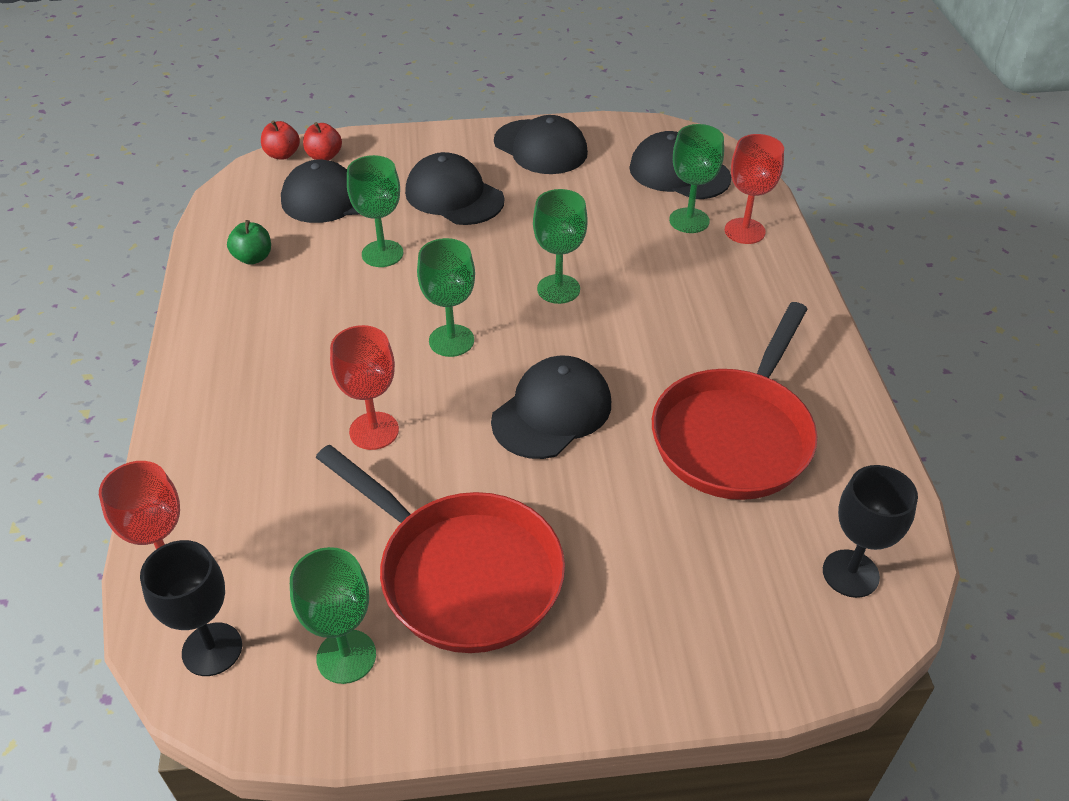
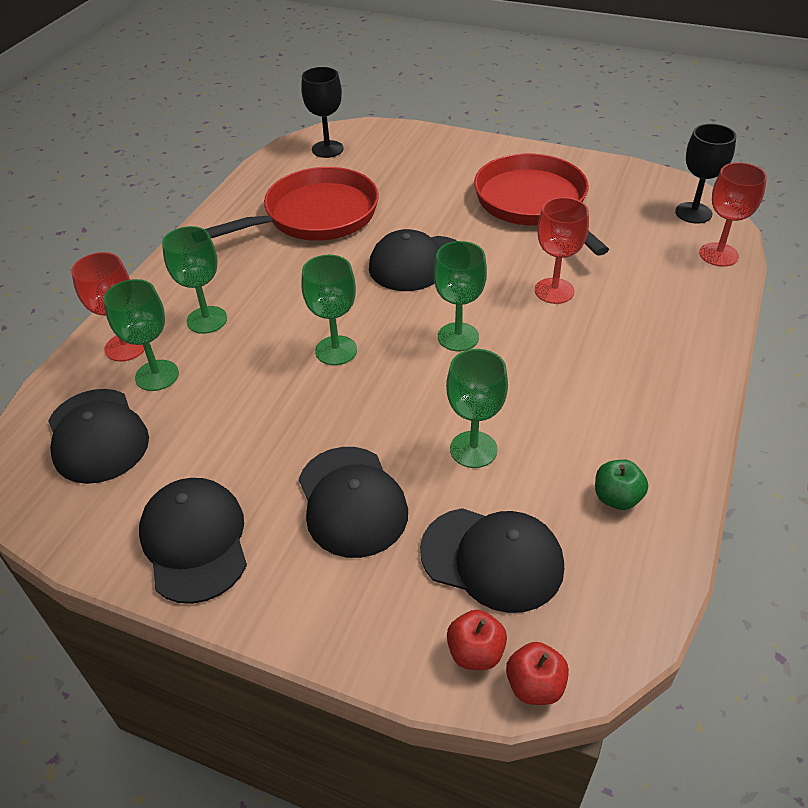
camera: 150 degrees left, 0 degrees up
(346, 656) = (616, 191): green goblet -> green goblet (207, 320)

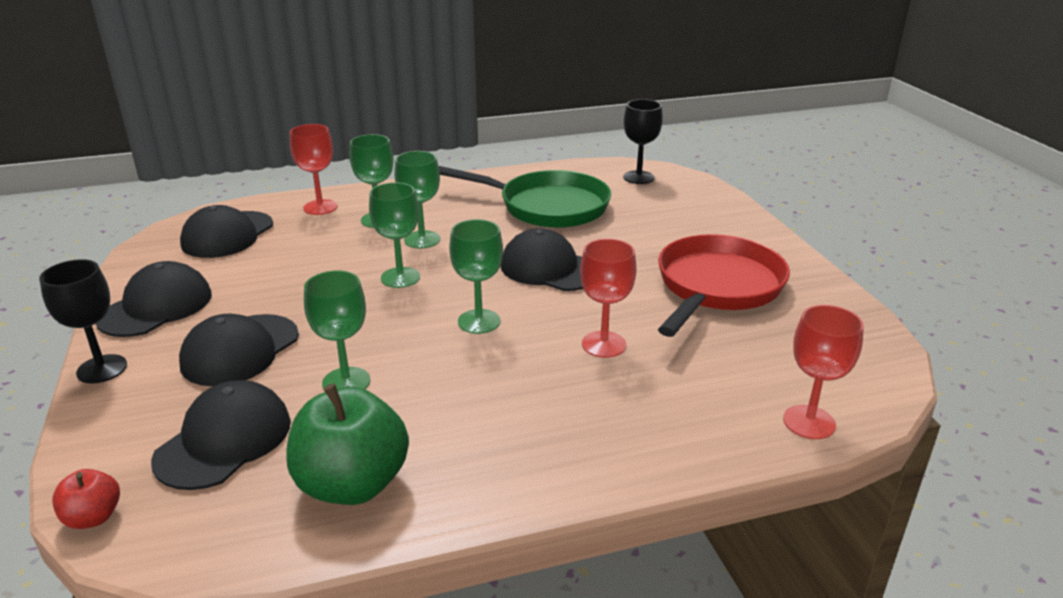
camera: 50 degrees right, 15 degrees down
(157, 375) = (303, 228): green goblet -> green goblet (422, 240)
(314, 216) = (547, 207): red pan -> green pan
(475, 652) = (115, 471): red apple -> none
(492, 559) = (224, 440): black cap -> black cap turned 135 degrees counterclockwise
(616, 498) = (352, 484): green apple -> green apple, size x2.05
(693, 213) = (857, 380): black goblet -> black goblet (102, 369)

